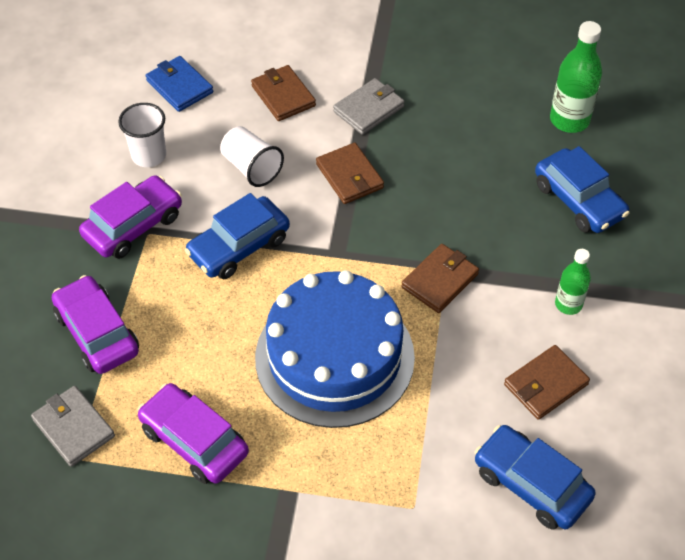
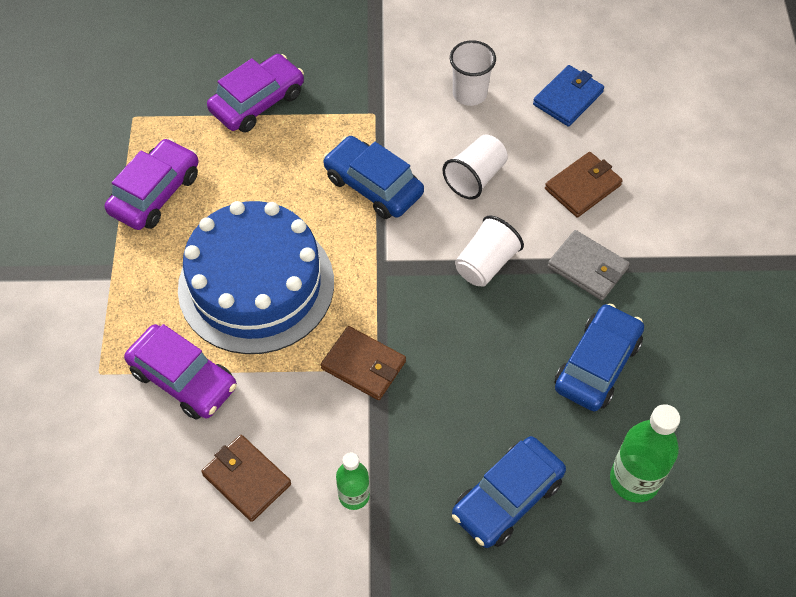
camera: 80 degrees right, 5 degrees up
(73, 428) = (161, 108): grey wallet -> none
(133, 225) = (381, 101): purple car -> purple car (183, 379)
(349, 176) = (486, 264): brown wallet -> white cup
(531, 484) = (129, 474): blue car -> blue car (597, 365)

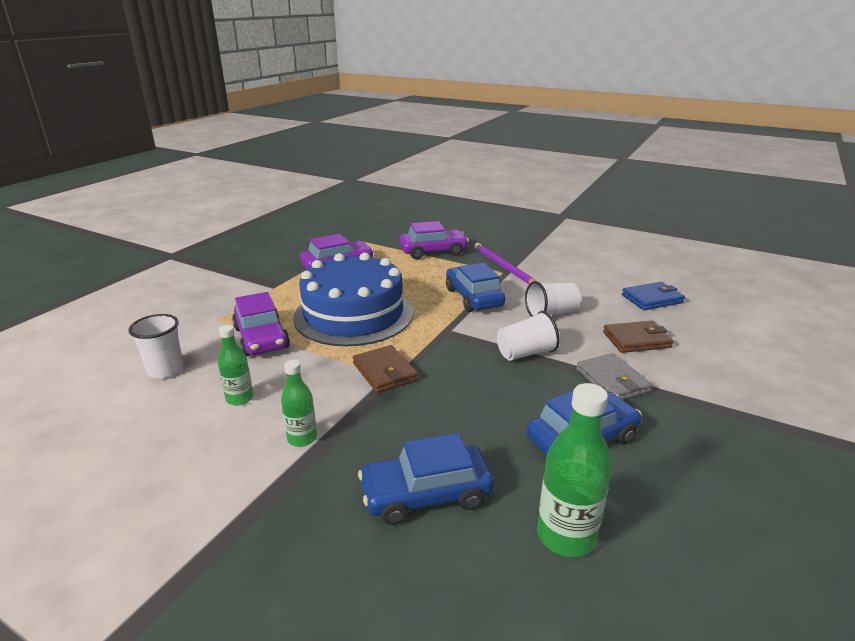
camera: 30 degrees right, 30 degrees down
(246, 479) = (239, 398): brown wallet -> green bottle
(370, 101) = (504, 267): none -> purple pencil
(469, 93) = (576, 280): white cup -> white cup (165, 370)

